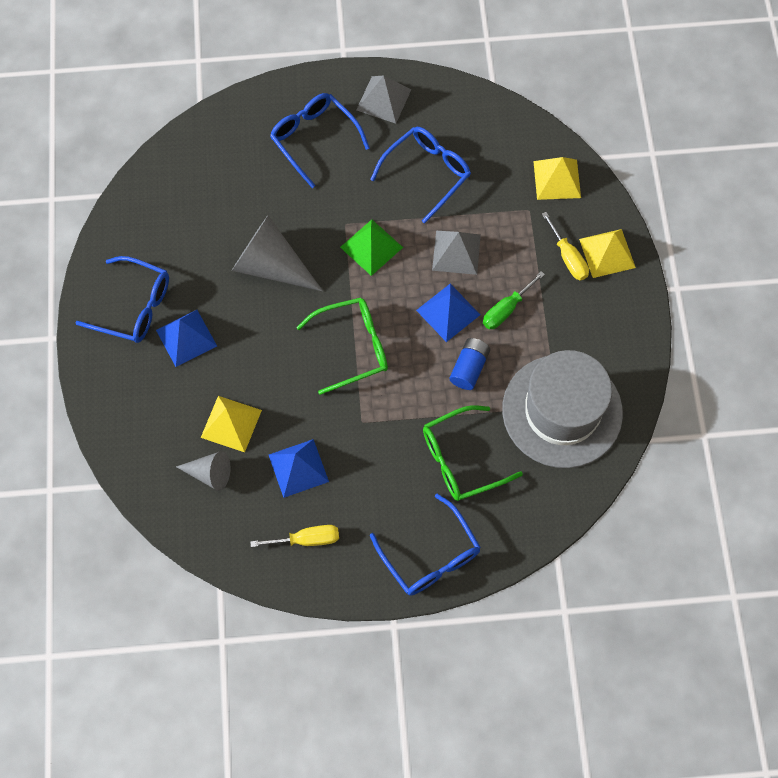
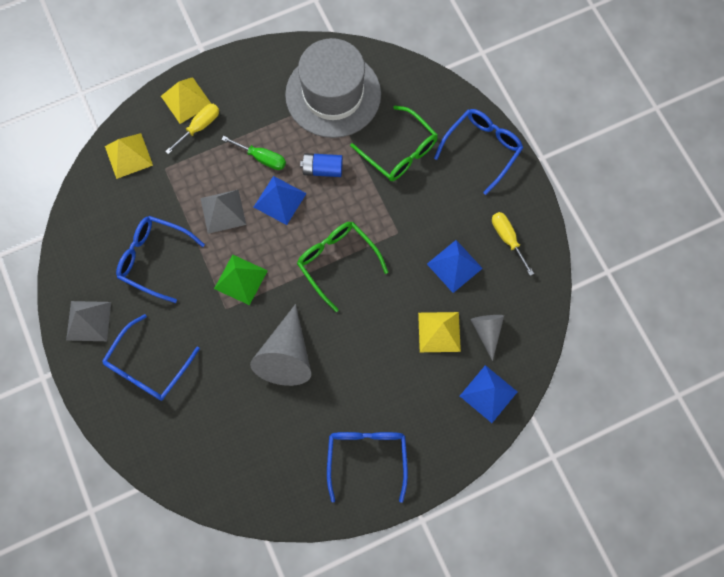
camera: 110 degrees left, 5 degrees up
(186, 338) = (379, 400): blue pyramid -> blue pyramid (488, 394)

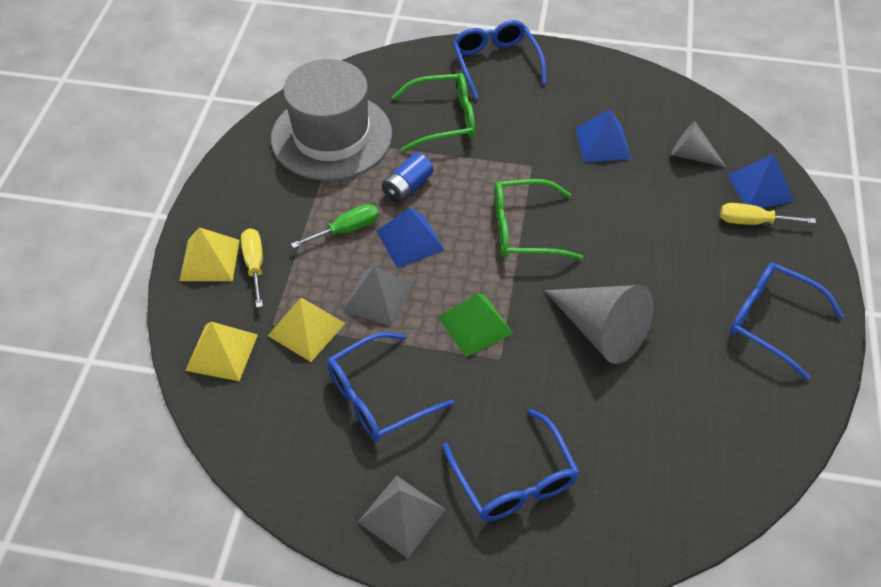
camera: 55 degrees left, 20 degrees down
(439, 332) = (666, 190): yellow pyramid -> yellow pyramid (306, 329)
(507, 238) = (604, 93): yellow screwdriver -> yellow screwdriver (752, 222)

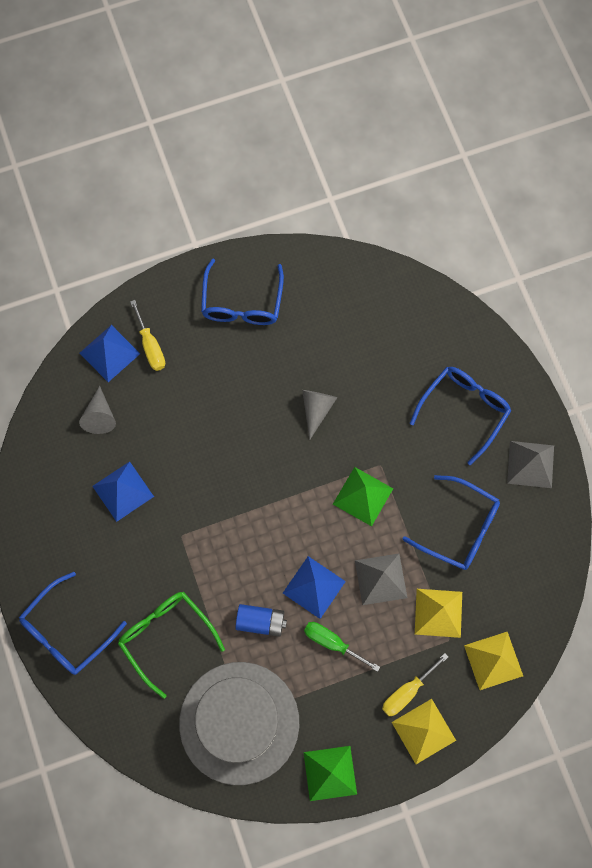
camera: 120 degrees left, 20 degrees up
(237, 176) = (330, 773): none -> green pyramid
(524, 230) = (253, 507): green glasses -> none
(600, 330) = (317, 409): grey cone -> grey cone, size x0.56

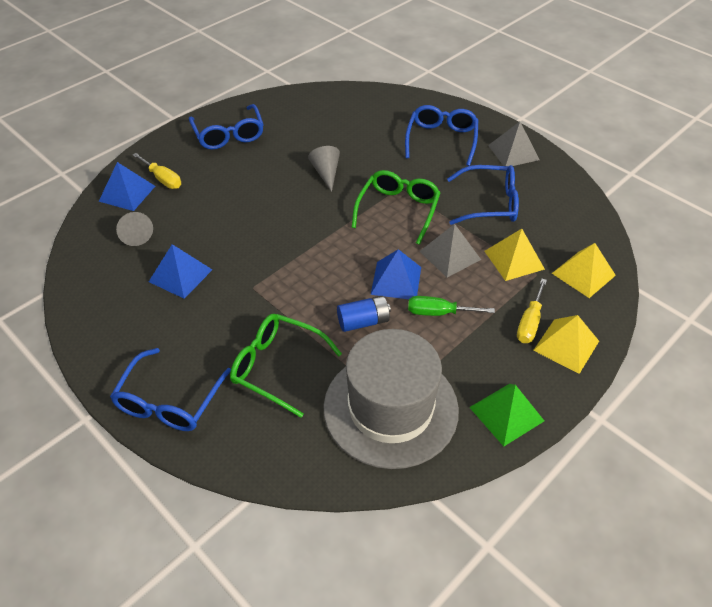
camera: 25 degrees left, 25 degrees down
(362, 496) = (398, 210): green pyramid -> green glasses

